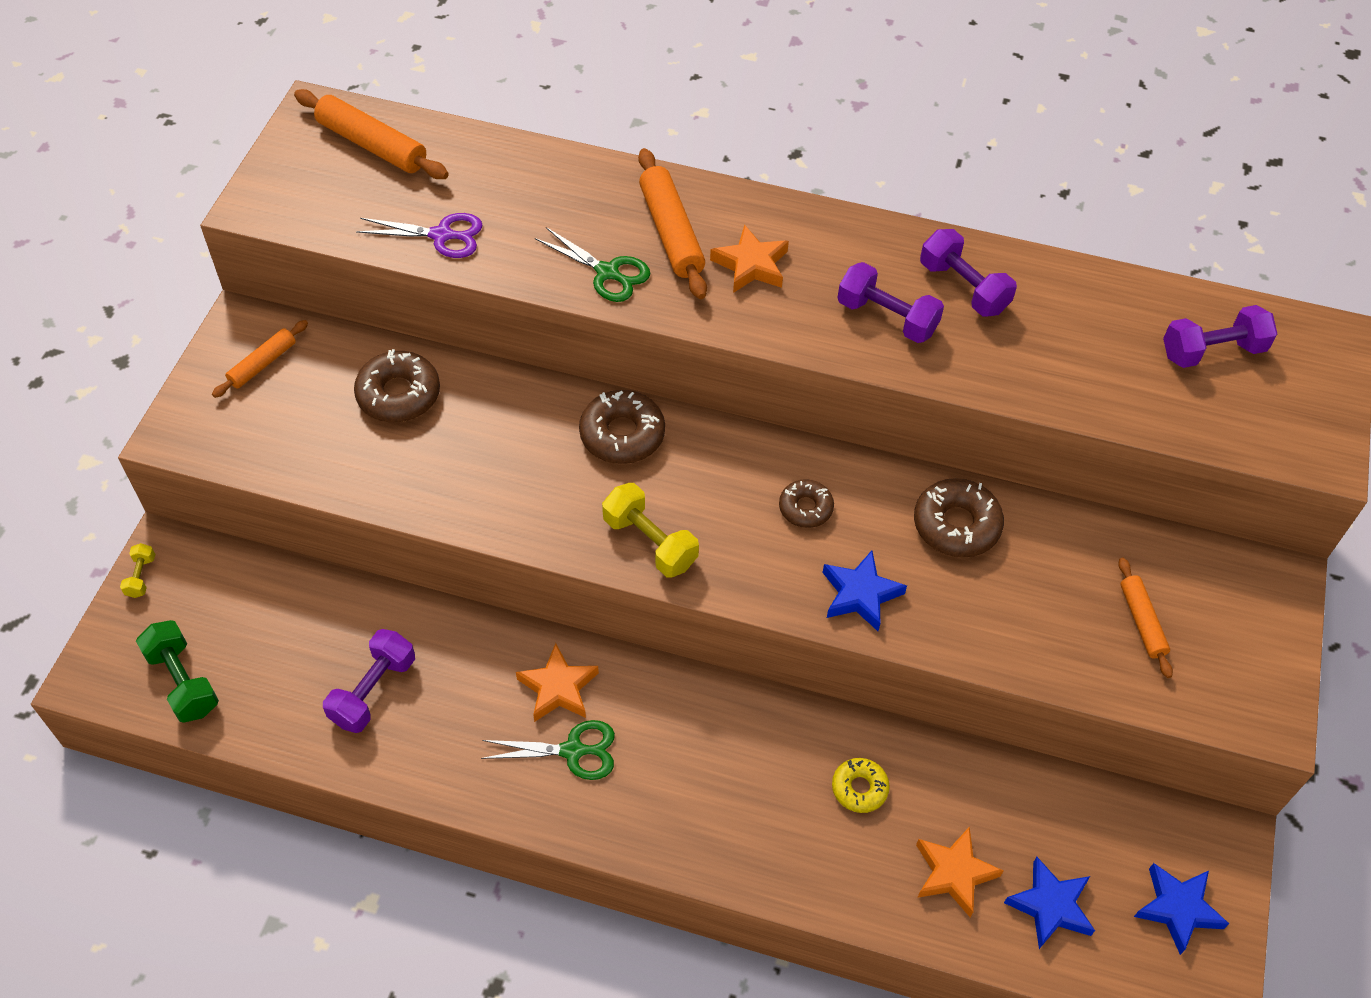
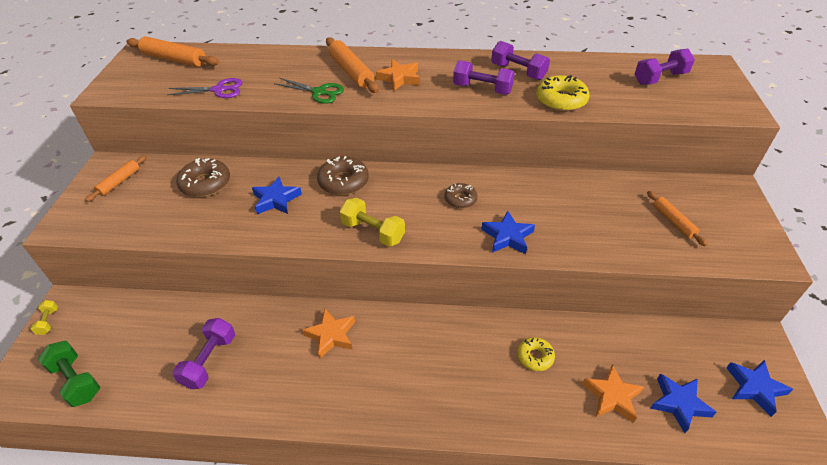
camera: 10 degrees left, 10 degrees down
(508, 449) = (276, 199): none -> blue star
(573, 751) = (348, 371): green scissors -> none
(956, 525) = (549, 193): brown donut -> none
(1014, 369) = (561, 100): none -> yellow donut

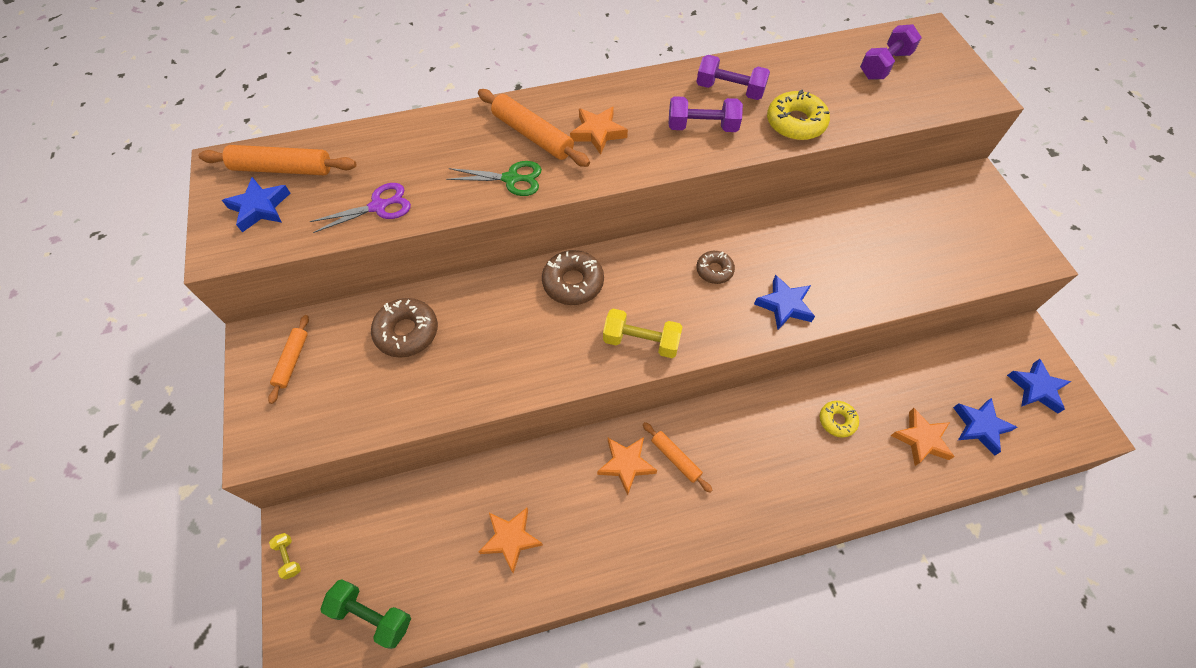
camera: 20 degrees left, 15 degrees up
(209, 361) = (511, 539): purple dumbbell -> orange star
(276, 199) = (507, 330): blue star -> blue star (260, 208)
(673, 221) = (935, 238): orange rolling pin -> orange rolling pin (675, 458)

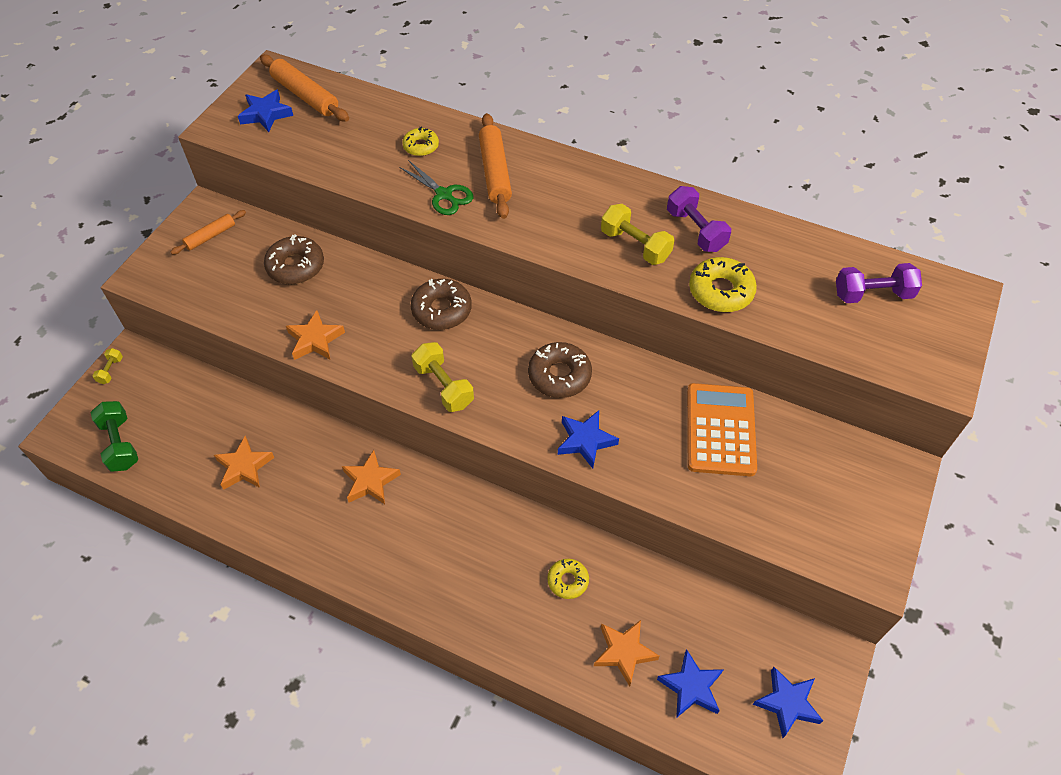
camera: 40 degrees right, 5 degrees down
(378, 206) = (336, 159): purple scissors -> none
(445, 151) = (421, 146): none -> yellow donut
(598, 133) = (546, 200): orange star -> orange star (315, 340)
(675, 458) = (410, 505): orange rolling pin -> none
(702, 127) = (635, 245): purple dumbbell -> yellow dumbbell
(714, 270) = (559, 375): brown donut -> brown donut, size x1.61
(856, 231) = (720, 430): none -> orange calculator

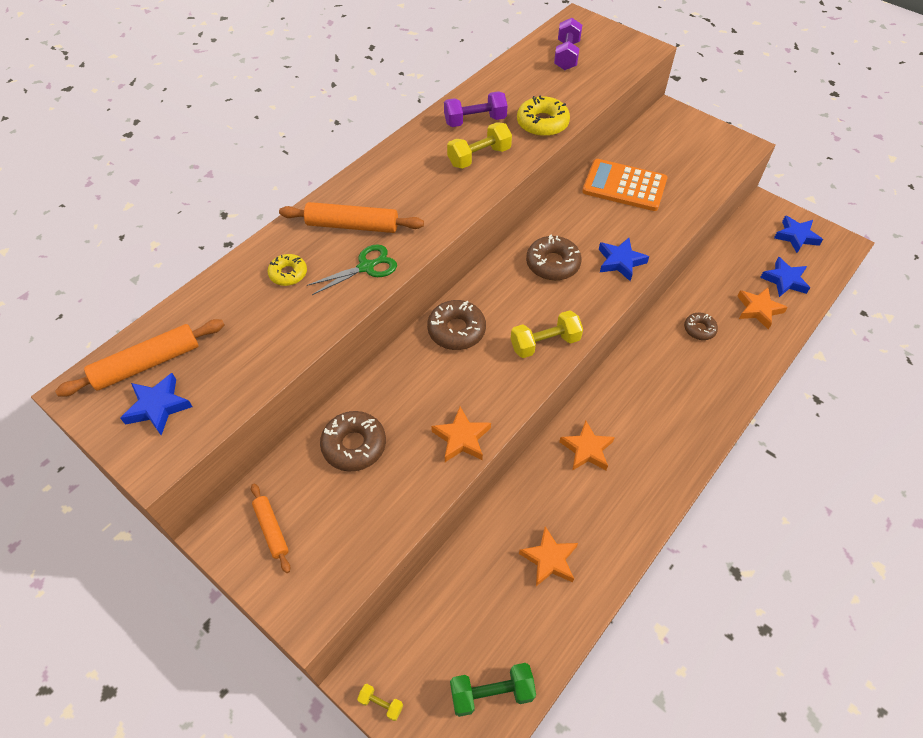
camera: 75 degrees left, 0 degrees up
(568, 581) = (699, 329): yellow donut -> brown donut

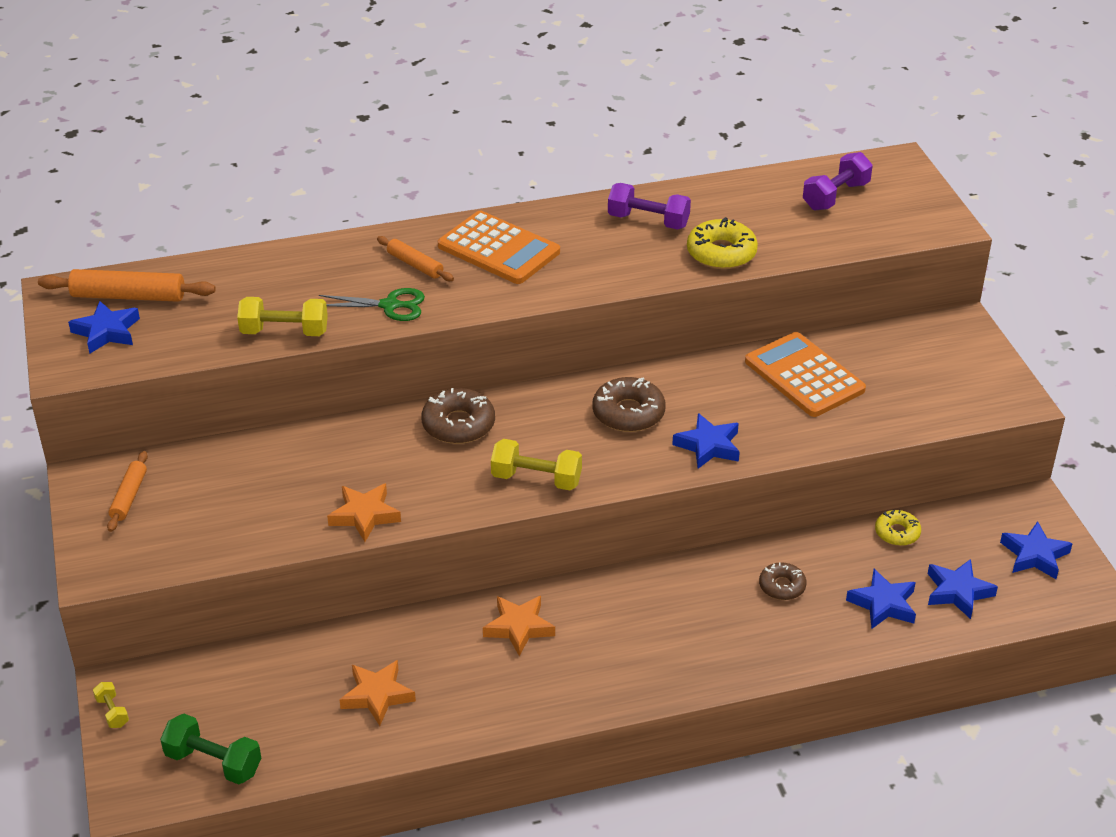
camera: 35 degrees right, 15 degrees down
(288, 274) = (314, 279): yellow donut -> yellow donut (897, 533)
(352, 225) = (415, 265): orange rolling pin -> orange rolling pin, size x0.60
(354, 445) = (261, 470): brown donut -> none
(399, 186) = (498, 249): none -> orange calculator
(479, 157) = (612, 257): yellow dumbbell -> yellow dumbbell (284, 332)
(758, 310) = (883, 604): orange star -> blue star

